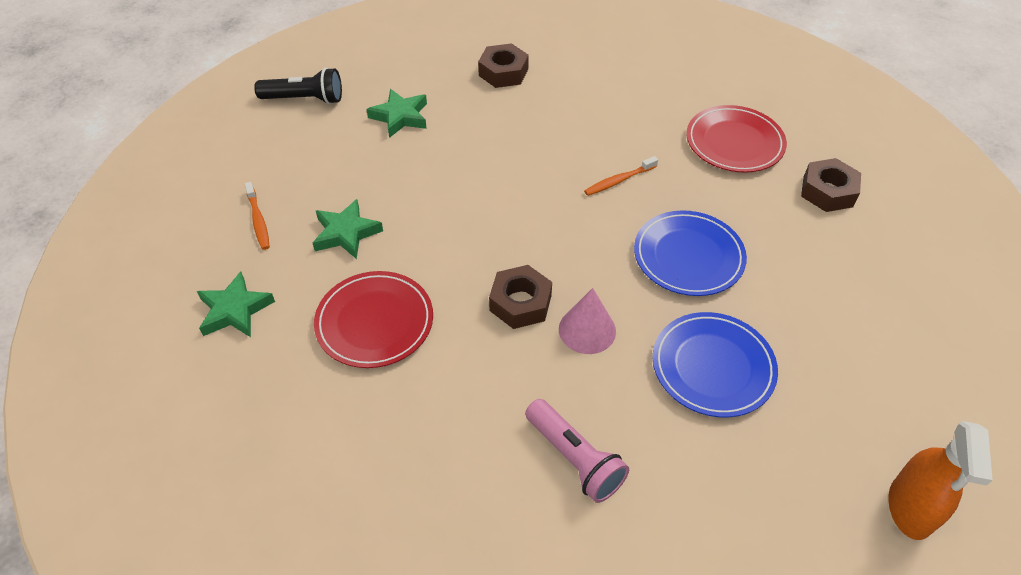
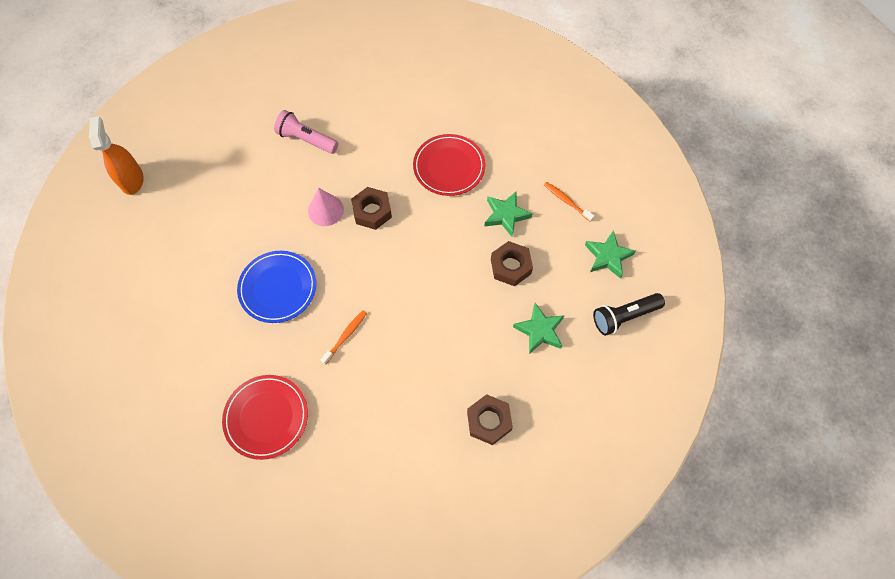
camera: 155 degrees right, 15 degrees up
(235, 310) = (530, 143): green star -> green star (608, 257)
(713, 367) = (246, 216): blue plate -> none
(827, 191) = (185, 392): brown nut -> brown nut (510, 266)

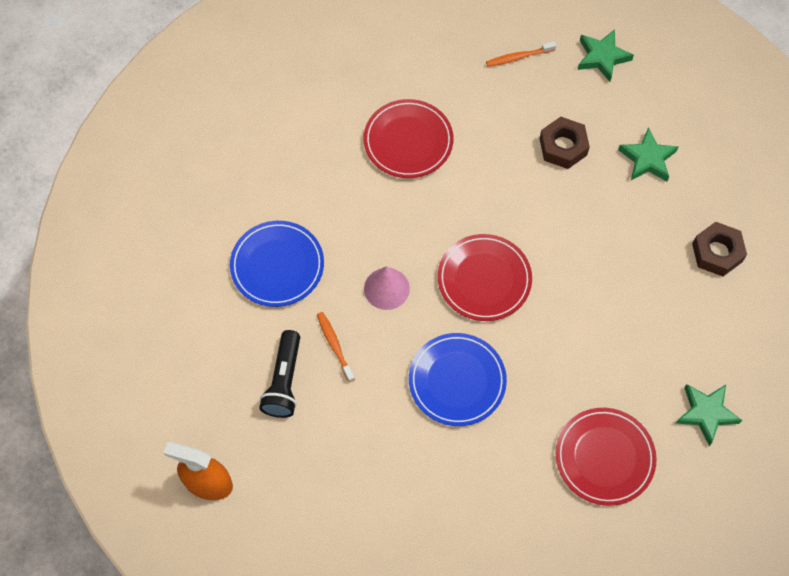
camera: 60 degrees left, 0 degrees up
(306, 140) = (277, 265): pink flashlight -> blue plate
(346, 336) = (554, 339): orange toothbrush -> orange toothbrush (334, 345)
(368, 267) = (484, 279): none -> red plate
(372, 211) = (417, 243): brown nut -> none
(506, 215) = (501, 119): green star -> green star (706, 413)
(624, 317) = (673, 80): black flashlight -> black flashlight (284, 381)

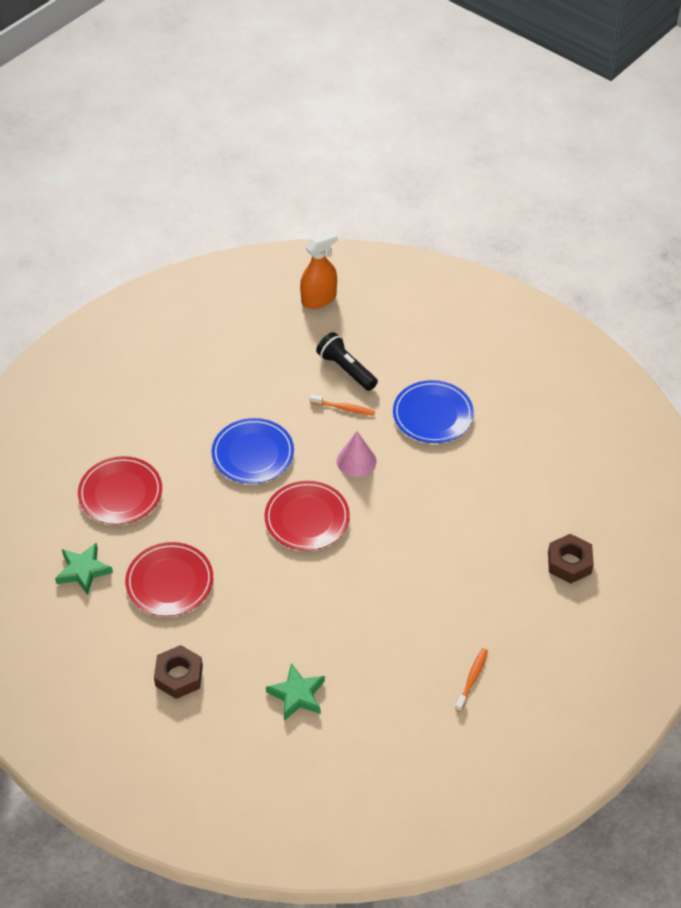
camera: 130 degrees right, 15 degrees down
(408, 141) = (462, 551): red plate -> red plate (169, 582)
(563, 147) = (362, 646): brown nut -> brown nut (569, 563)
(602, 57) = (417, 740): green star -> none

